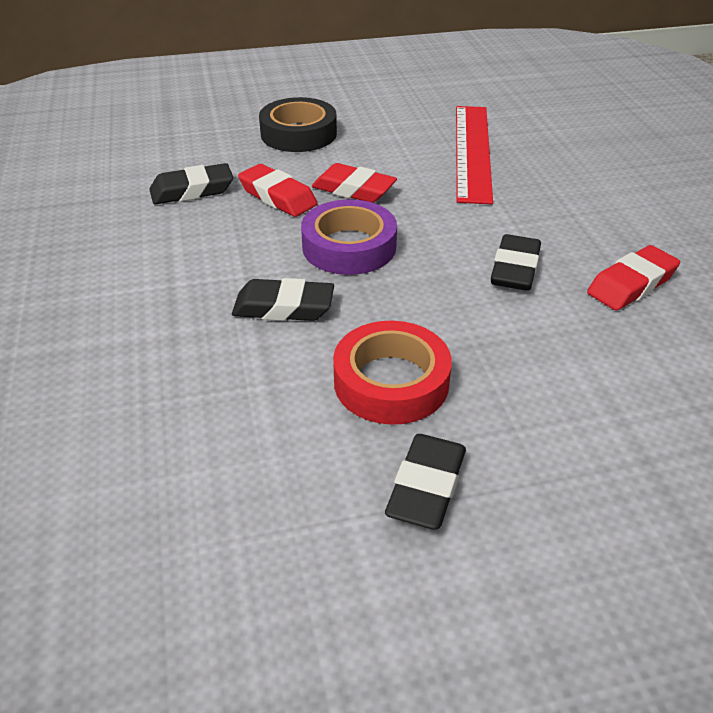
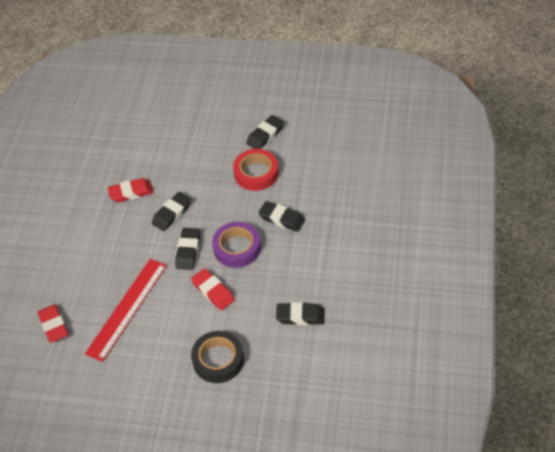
camera: 155 degrees left, 10 degrees up
(278, 196) = (256, 297): red eraser -> red eraser (53, 325)
(435, 226) = (188, 251): none -> black eraser

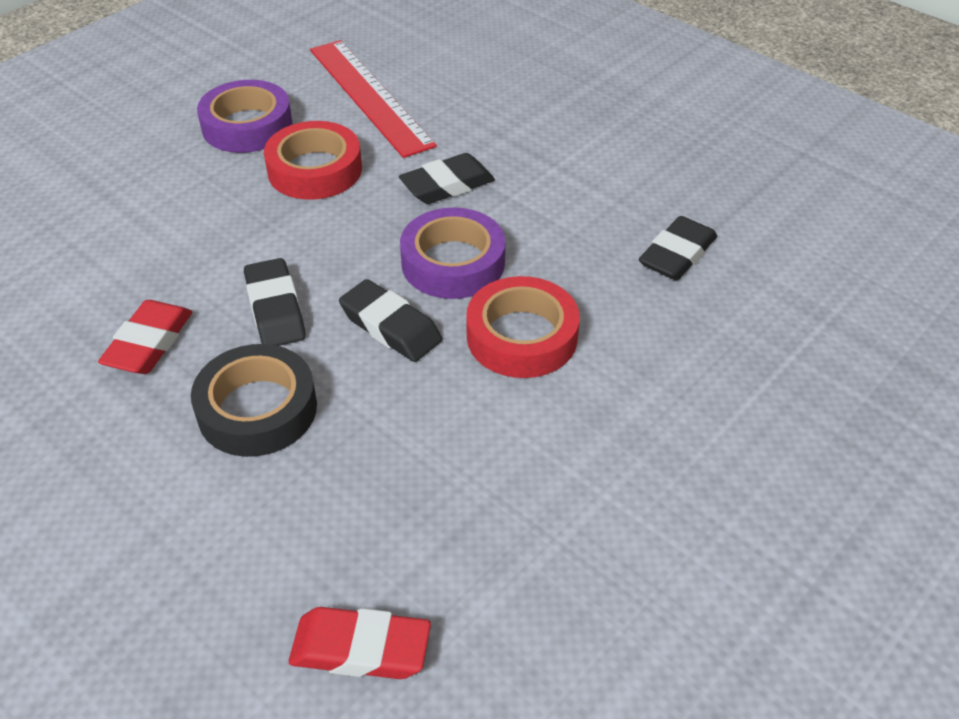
camera: 60 degrees left, 5 degrees down
(127, 308) = (441, 485): red ruler -> red ruler (370, 96)
(213, 291) = (522, 336): red eraser -> red tape
(218, 360) = (691, 400): black tape -> black tape (257, 409)
(265, 135) = (247, 126): black eraser -> purple tape

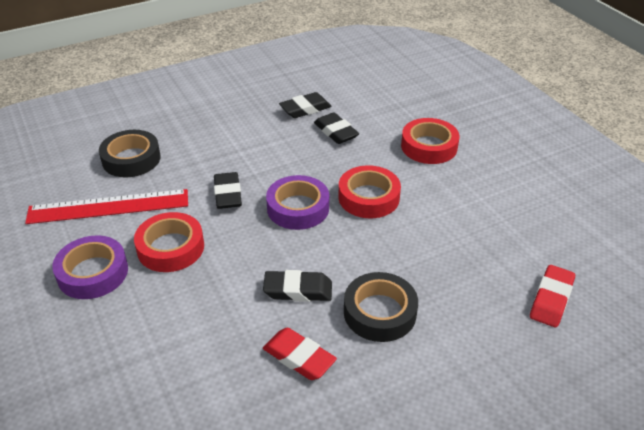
camera: 70 degrees left, 5 degrees down
(390, 327) = (338, 244): black eraser -> black eraser (305, 109)
(474, 80) = (131, 159): none -> black tape
(721, 386) = (429, 146): none -> red tape

